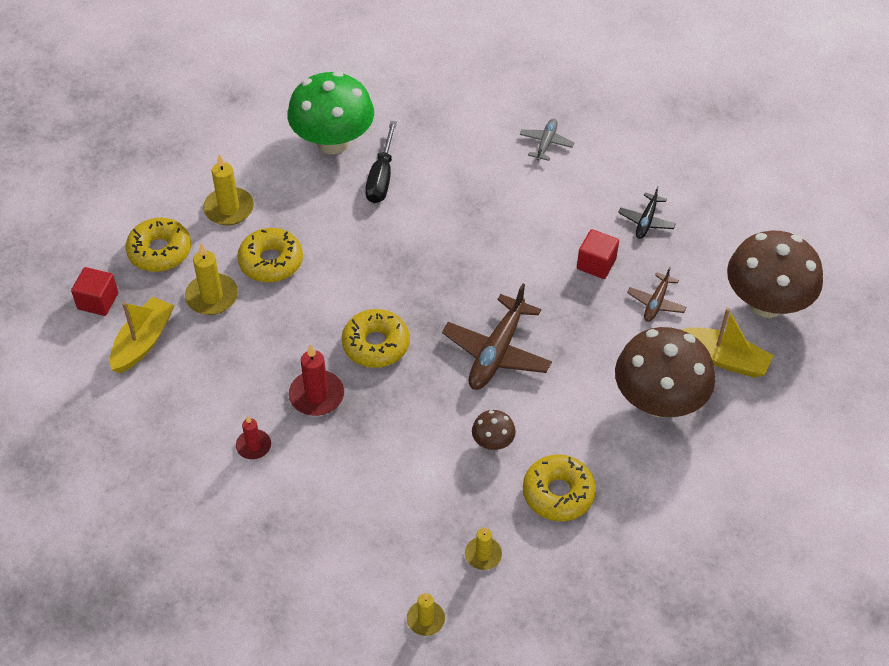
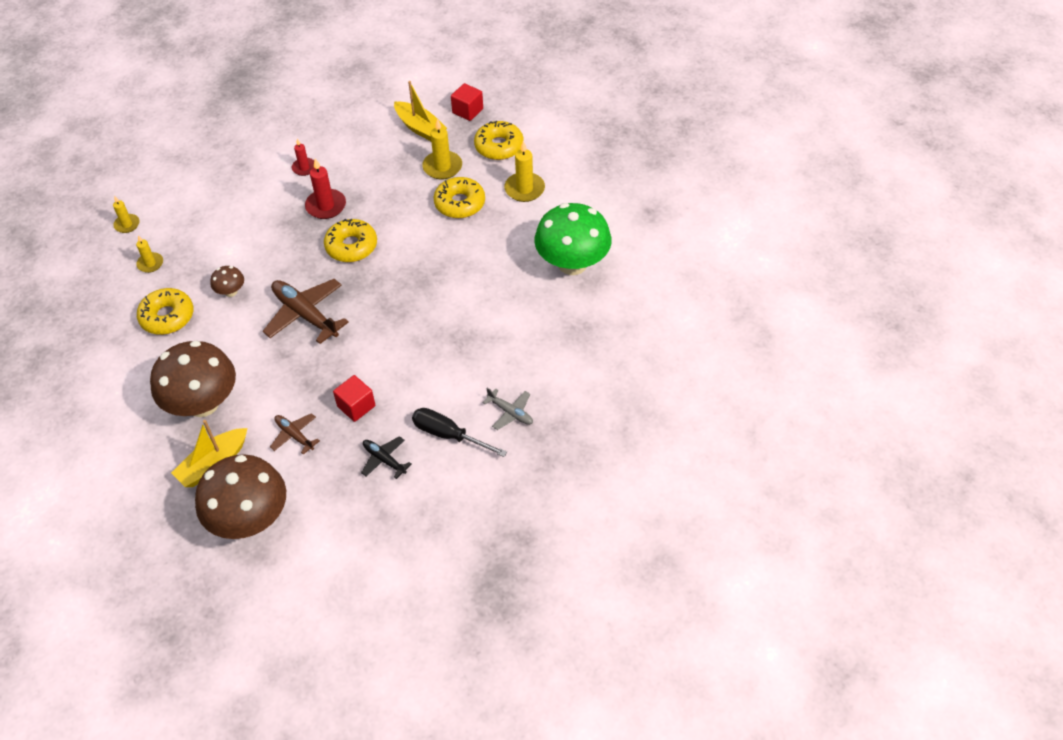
camera: 110 degrees right, 0 degrees up
(381, 177) = (518, 286): black screwdriver -> black screwdriver (448, 435)

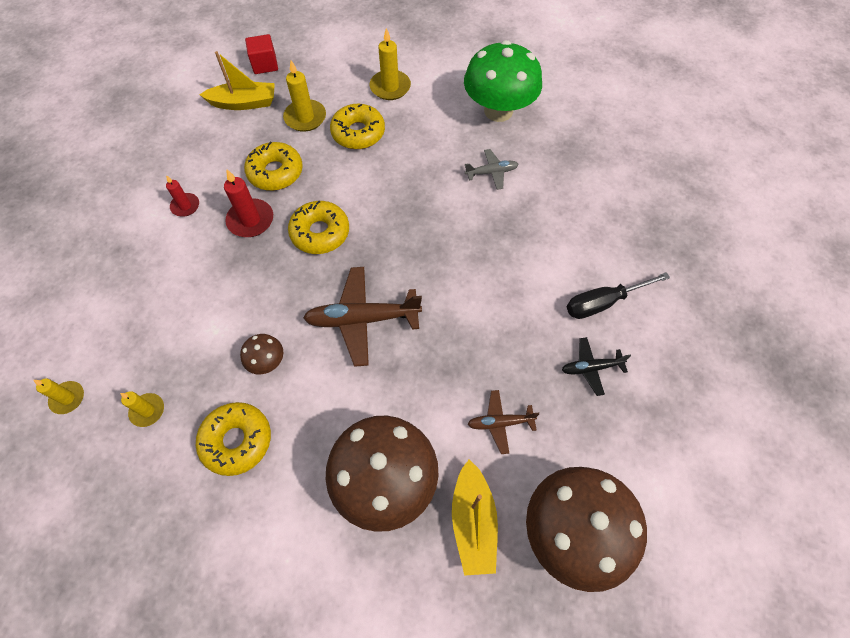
camera: 50 degrees left, 10 degrees up
(356, 406) = (510, 349): red cube -> none
(499, 146) = (327, 72): yellow donut -> yellow donut (275, 172)
(510, 413) = (615, 245): grey plane -> grey plane (492, 172)

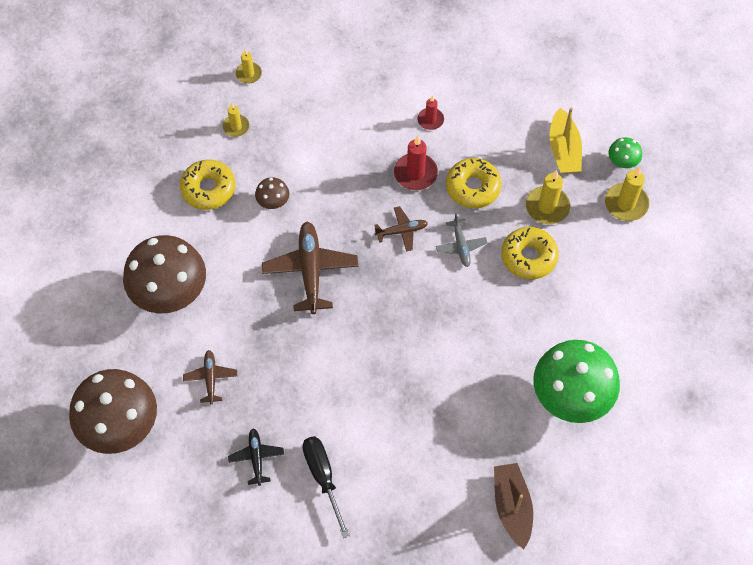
camera: 90 degrees right, 0 degrees up
(265, 65) = (622, 162): red cube -> green mushroom
(320, 233) = (402, 231): yellow donut -> brown plane
(390, 87) = (598, 285): yellow candle -> yellow candle (626, 204)
(473, 521) = (134, 354): yellow boat -> none
(492, 172) = (480, 385): grey plane -> grey plane (461, 246)
(606, 154) = (512, 507): none -> brown boat

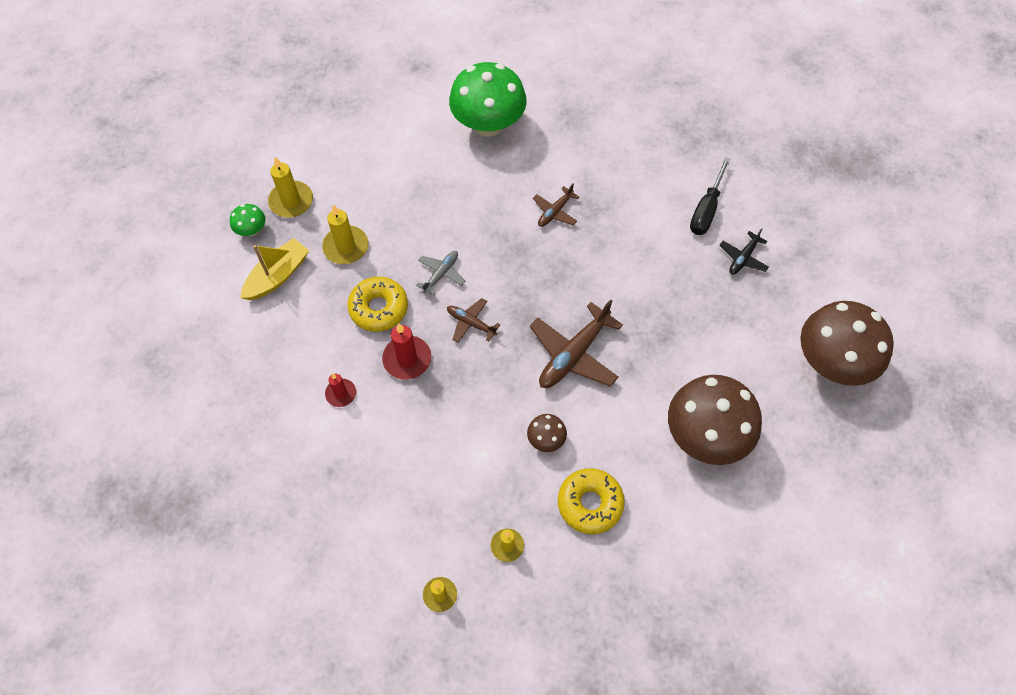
camera: 135 degrees left, 0 degrees up
(210, 378) = (730, 339): brown plane -> brown plane (555, 212)
(512, 507) = (598, 101): brown boat -> none
(528, 257) = (404, 225): yellow donut -> none

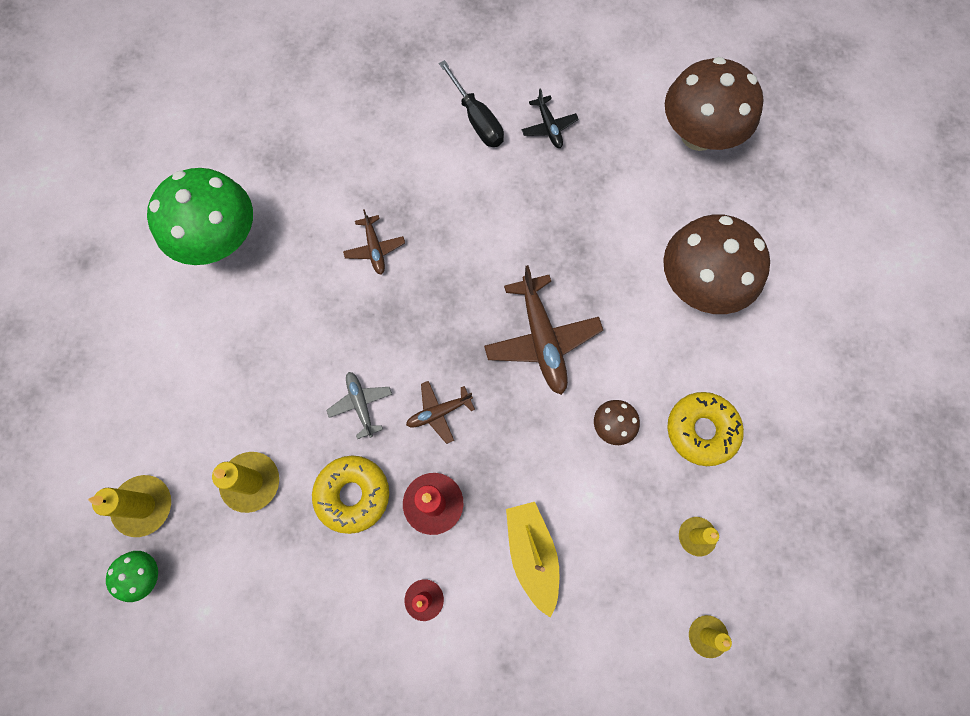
camera: 55 degrees left, 10 degrees up
(277, 276) = (228, 581): yellow boat -> yellow boat (532, 554)

